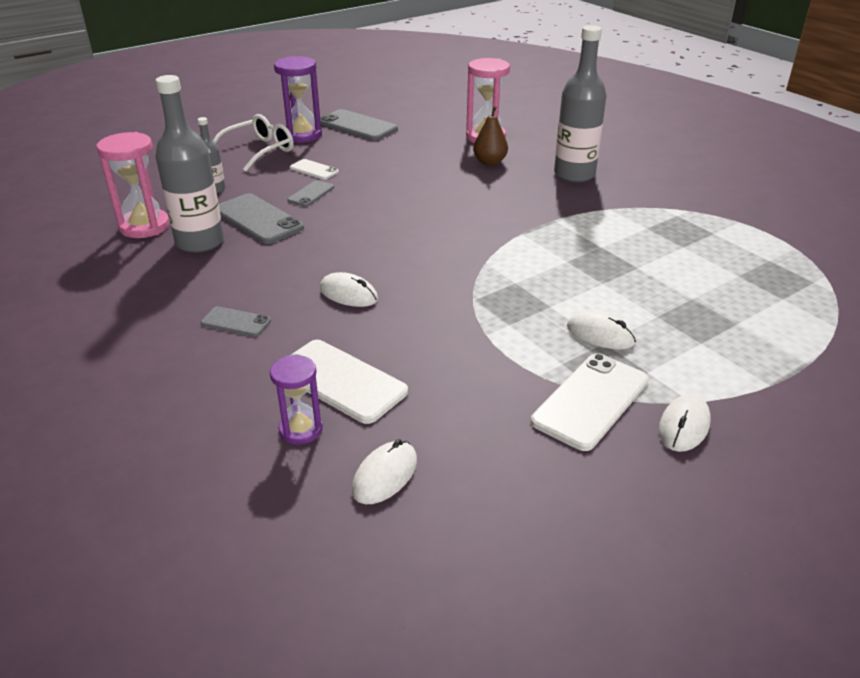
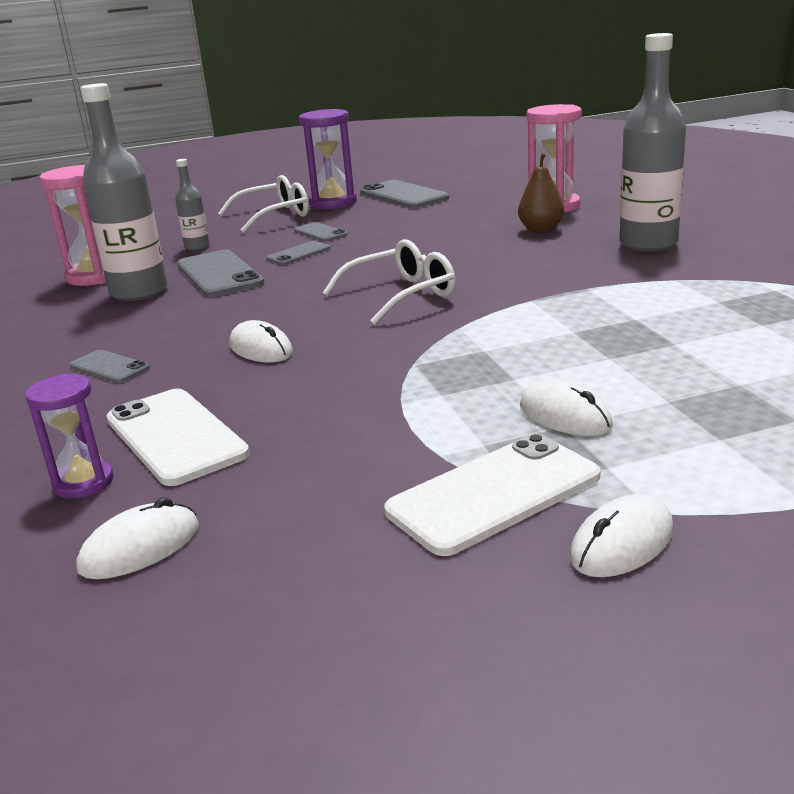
camera: 20 degrees right, 10 degrees down
(314, 170) = (320, 233): white phone -> grey phone
(423, 234) = (401, 295): none -> white glasses

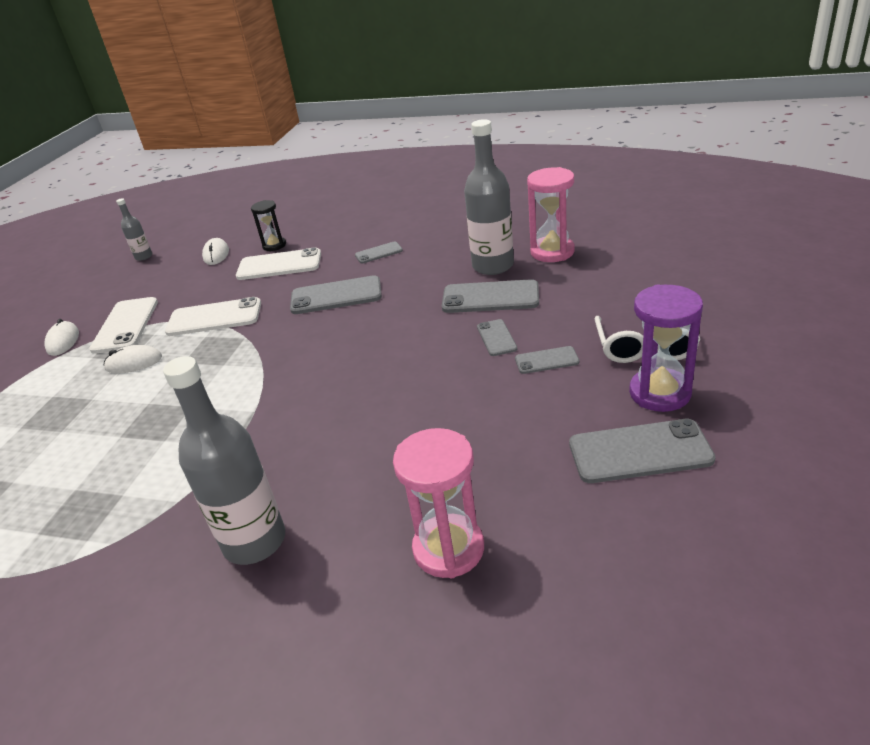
camera: 125 degrees right, 10 degrees up
(83, 483) = (274, 245): purple hourglass -> black hourglass
(197, 247) = (579, 295): grey bottle -> grey bottle (144, 257)
(261, 349) = (336, 296): white mouse -> grey phone
(388, 412) = (214, 318): none -> white phone
(401, 295) = (342, 361): white glasses -> none
(541, 230) = (383, 494): brown pear -> none

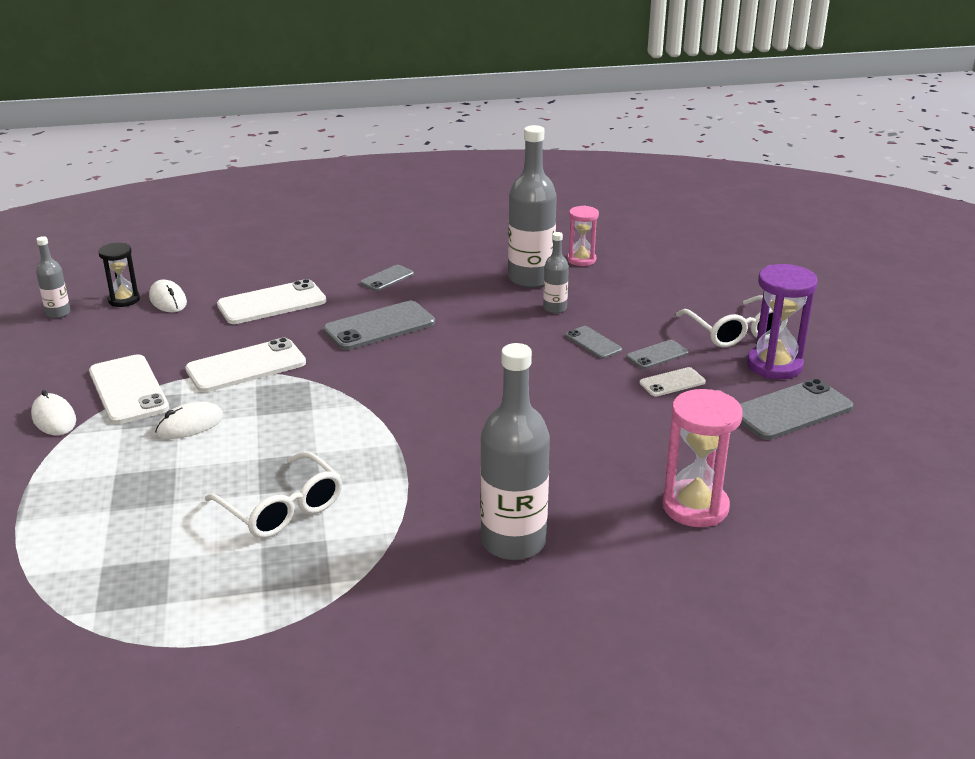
camera: 30 degrees left, 5 degrees down
(121, 455) = (282, 508): none -> white glasses
(274, 245) = (241, 283): black hourglass -> black hourglass (124, 300)
(490, 297) = (555, 308): grey phone -> grey bottle
(538, 394) = (672, 382): none -> white phone
(552, 252) = (581, 260): pink hourglass -> pink hourglass, size x0.62

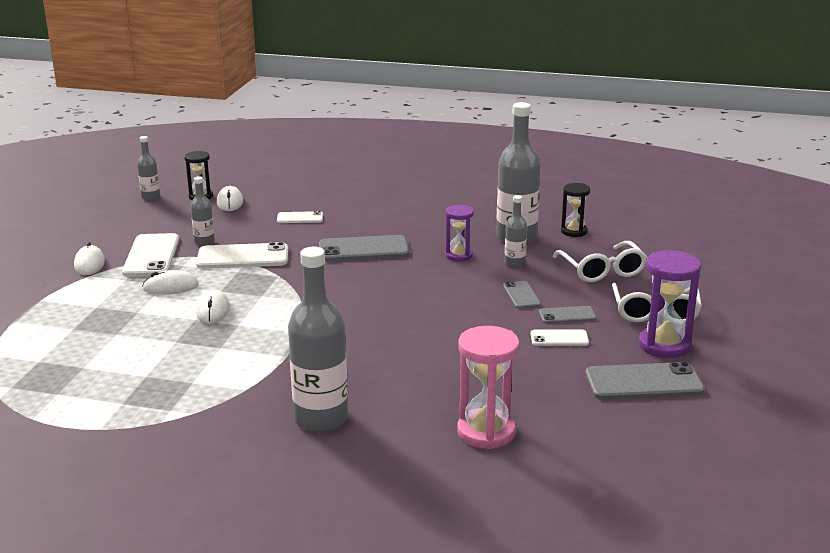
camera: 25 degrees right, 5 degrees down
(181, 358) = (204, 242): none -> grey bottle
(270, 442) = (213, 310): none -> white mouse
(272, 303) = (300, 218): white phone -> white phone, size x0.55
(282, 508) = (182, 355): white glasses -> white glasses (602, 270)
(387, 278) = (401, 216): grey phone -> none
(489, 311) = (459, 255): none -> purple hourglass
(581, 260) = (574, 231): pink hourglass -> black hourglass

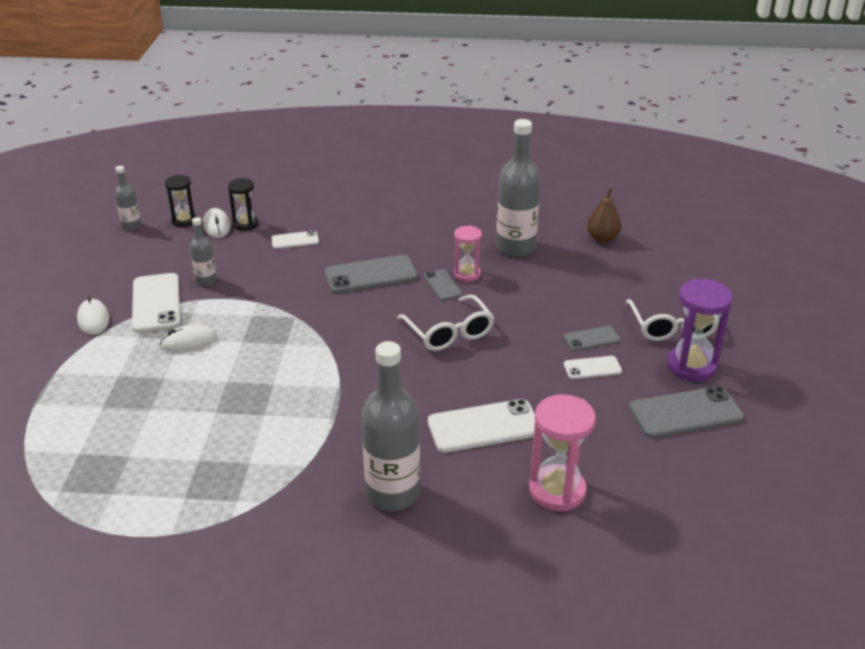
camera: 10 degrees left, 10 degrees up
(213, 310) = (242, 368): white mouse -> none
(243, 257) = (252, 296): white phone -> white phone (484, 426)
(459, 255) = (467, 274): purple hourglass -> pink hourglass
(515, 263) = (523, 279): grey bottle -> none
(521, 295) = (541, 318): grey phone -> grey phone (443, 285)
(574, 231) = (568, 234): black hourglass -> black hourglass (246, 224)
(602, 270) = (608, 280): white glasses -> white glasses (449, 332)
(608, 237) = (602, 238): none -> brown pear

